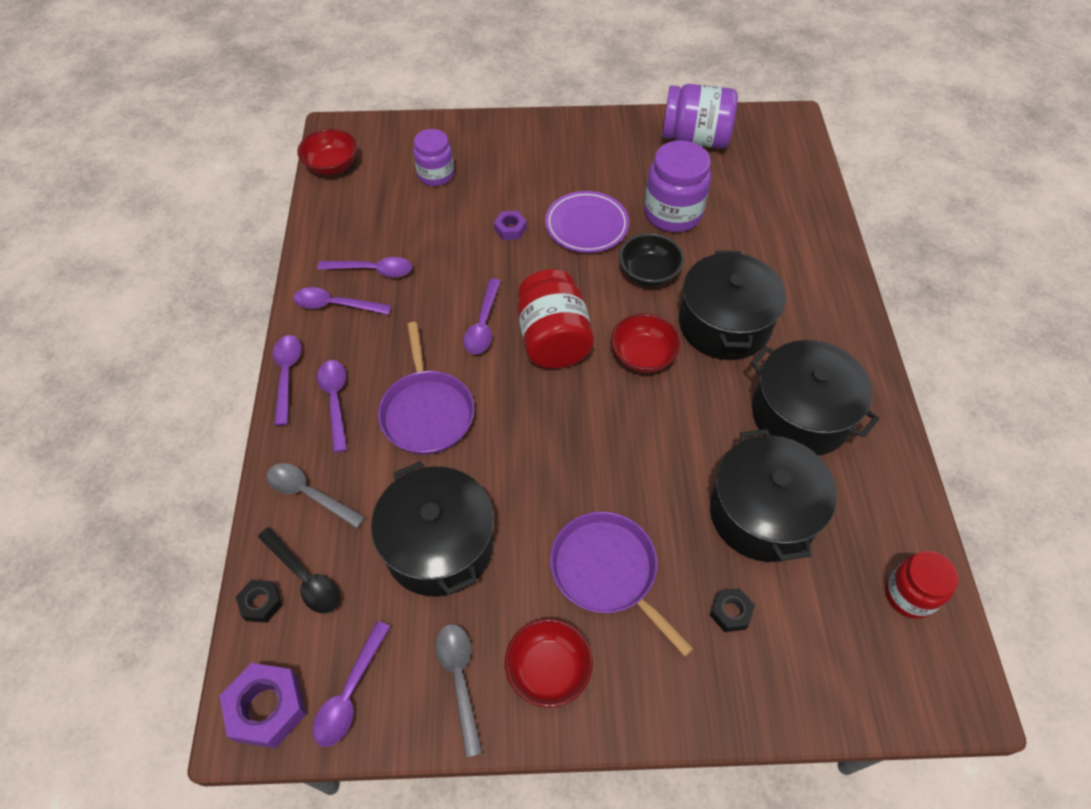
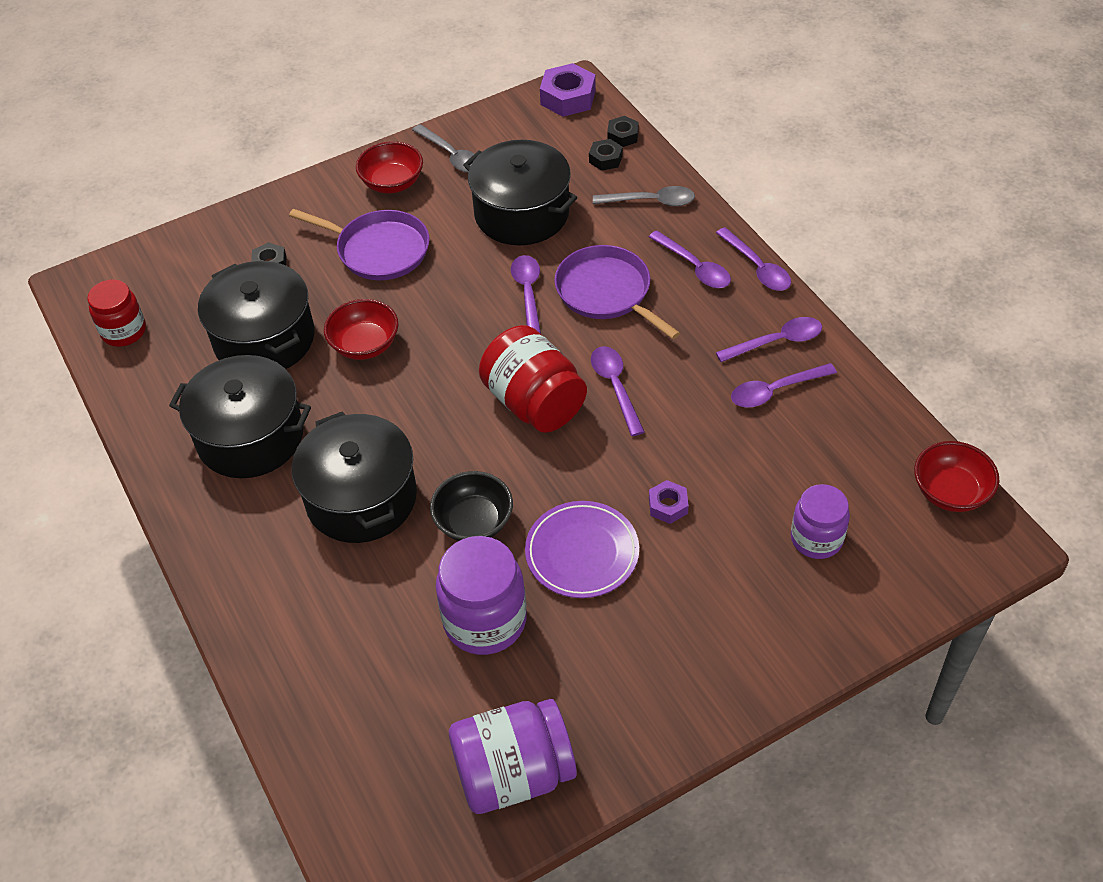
camera: 155 degrees right, 5 degrees down
(305, 577) = (605, 159): black spoon -> black nut
(350, 693) = (520, 123): purple spoon -> purple spoon (528, 293)
(643, 356) = (433, 426): red bowl -> red bowl (365, 345)

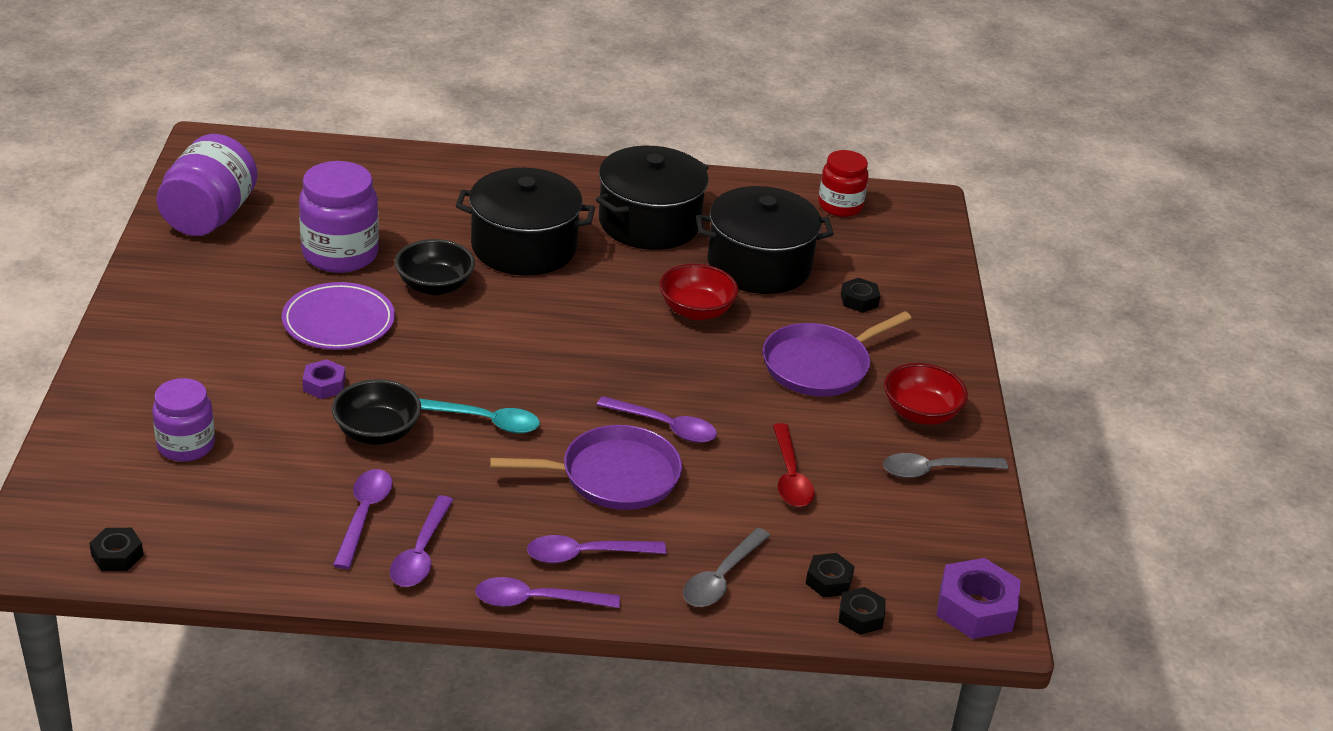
camera: 115 degrees right, 15 degrees down
(522, 213) = (790, 476): black pot -> red spoon
(534, 403) = (522, 368): red jar -> none
(615, 387) = (486, 421): purple spoon -> turquoise spoon
(688, 438) = (377, 432): none -> black bowl
(950, 492) = (117, 555): red bowl -> black nut

